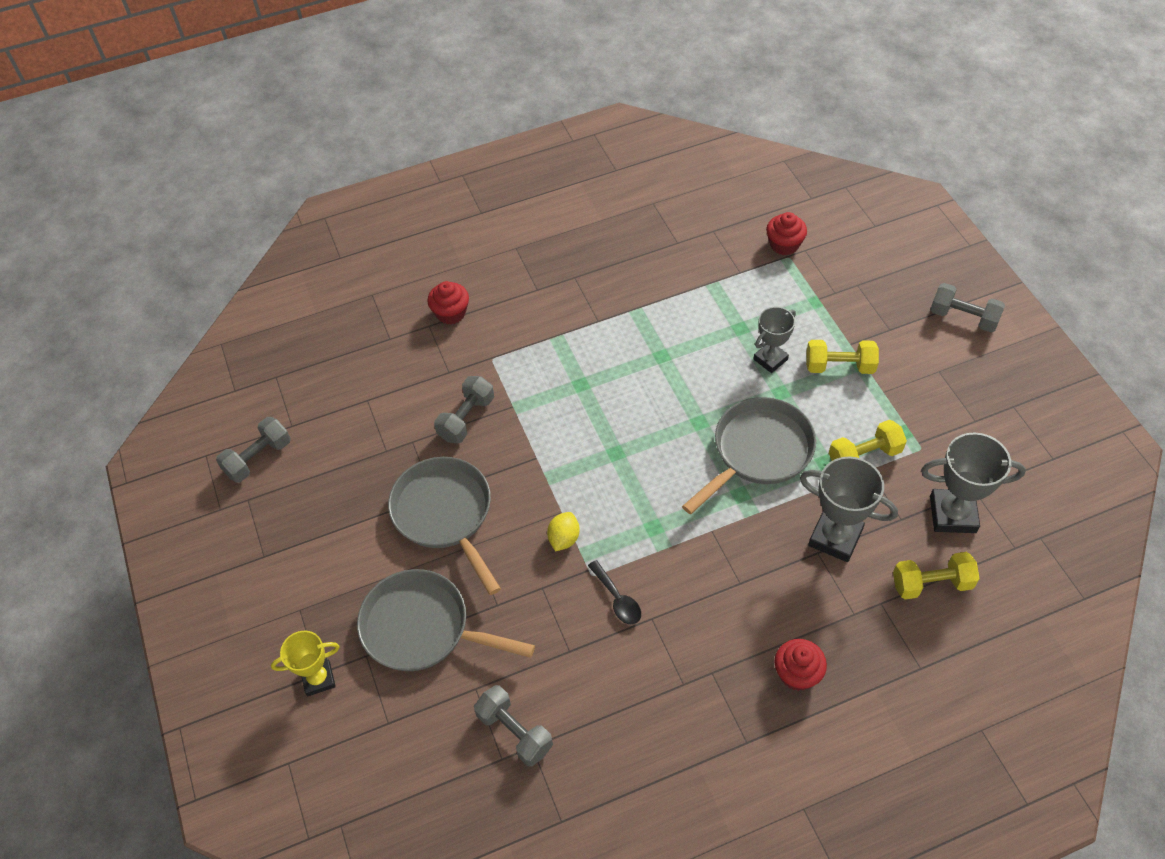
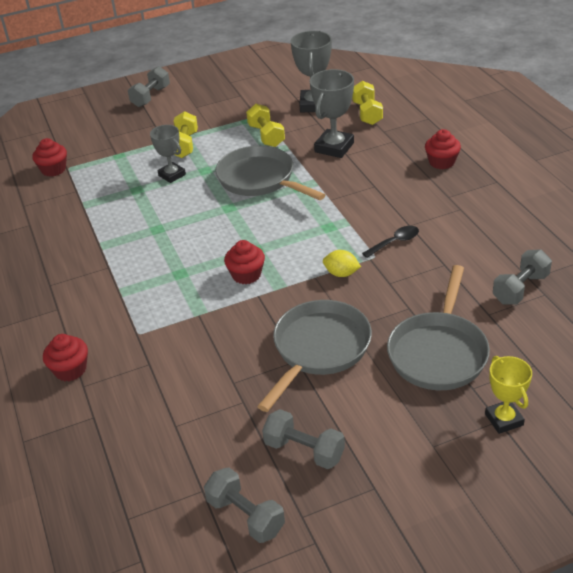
camera: 90 degrees left, 15 degrees down
(445, 514) = (319, 349): grey pan -> grey pan turned 150 degrees clockwise
(466, 418) = (209, 345): grey dumbbell -> grey dumbbell (304, 450)
(571, 445) = (246, 275): none -> red cupcake

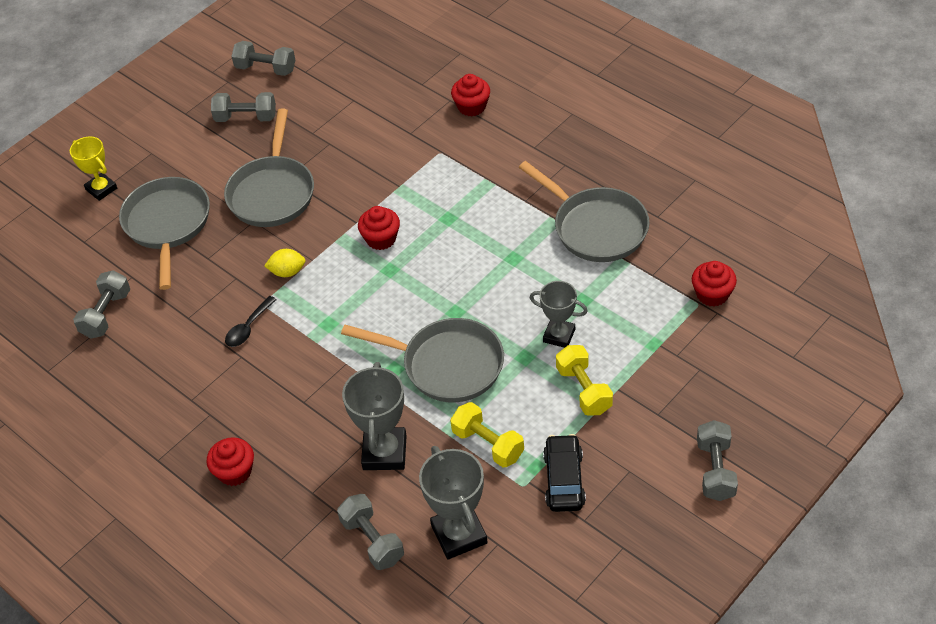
camera: 155 degrees right, 10 degrees up
(79, 230) = (596, 227): none -> grey pan
(236, 111) = (564, 480): none -> black car
(367, 113) = (372, 541): yellow dumbbell -> grey dumbbell

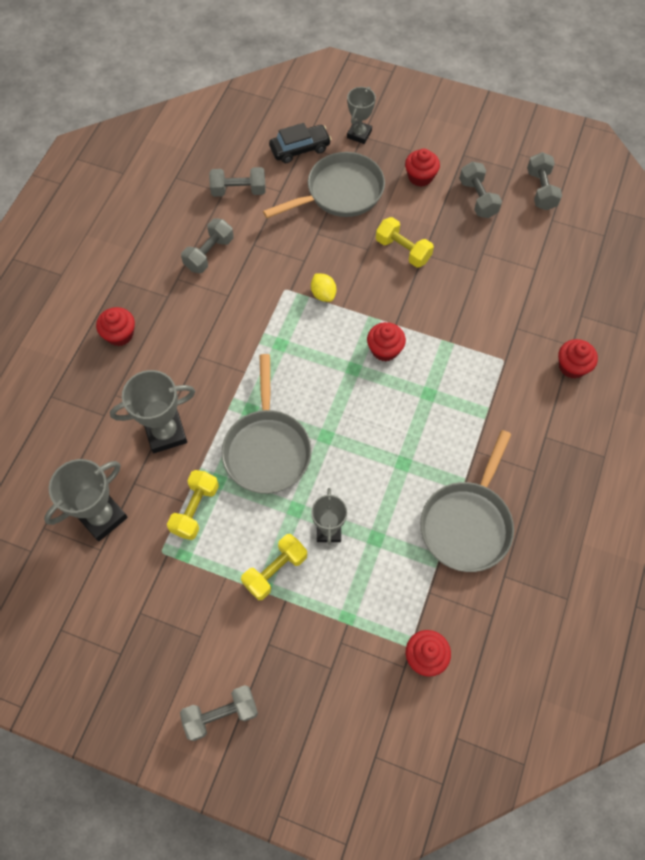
camera: 65 degrees right, 15 degrees up
(101, 189) = (359, 134): yellow trophy -> grey trophy
(190, 154) = (420, 177): none -> red cupcake
(248, 328) = (257, 289): black spoon -> none
(272, 193) = (403, 250): grey pan -> yellow dumbbell
(372, 541) = (81, 454): grey dumbbell -> grey dumbbell (209, 254)
(564, 480) = (176, 583): black car -> black car (300, 149)

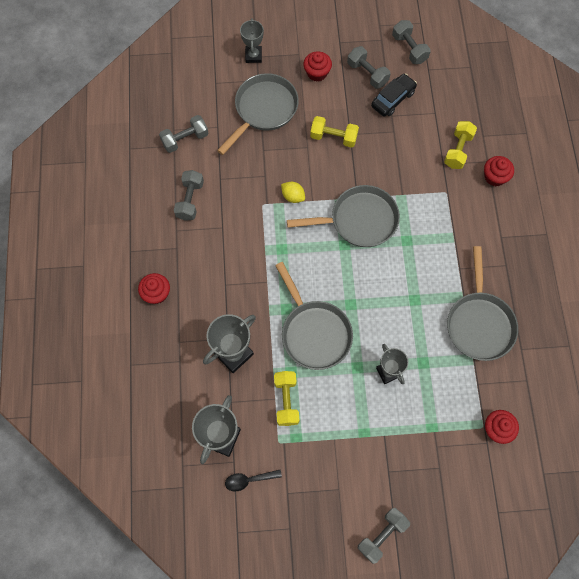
camera: 25 degrees left, 5 degrees up
(105, 577) = (249, 480): none -> black spoon
(275, 571) = (366, 418): yellow dumbbell -> yellow dumbbell (458, 150)
(300, 149) = (214, 86): black car -> black car (393, 99)
(384, 349) = (359, 220): red cupcake -> grey pan

